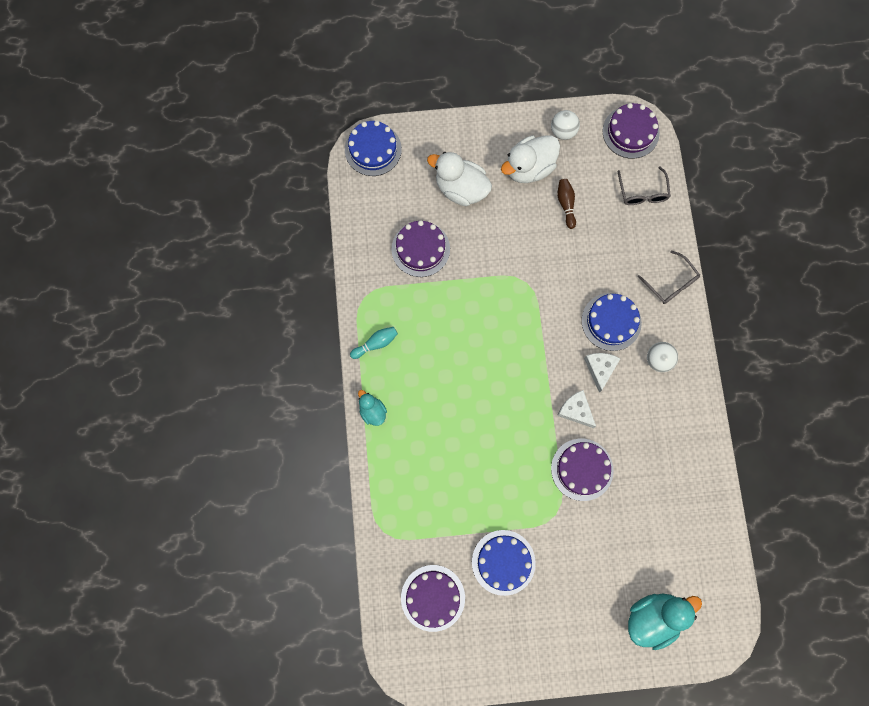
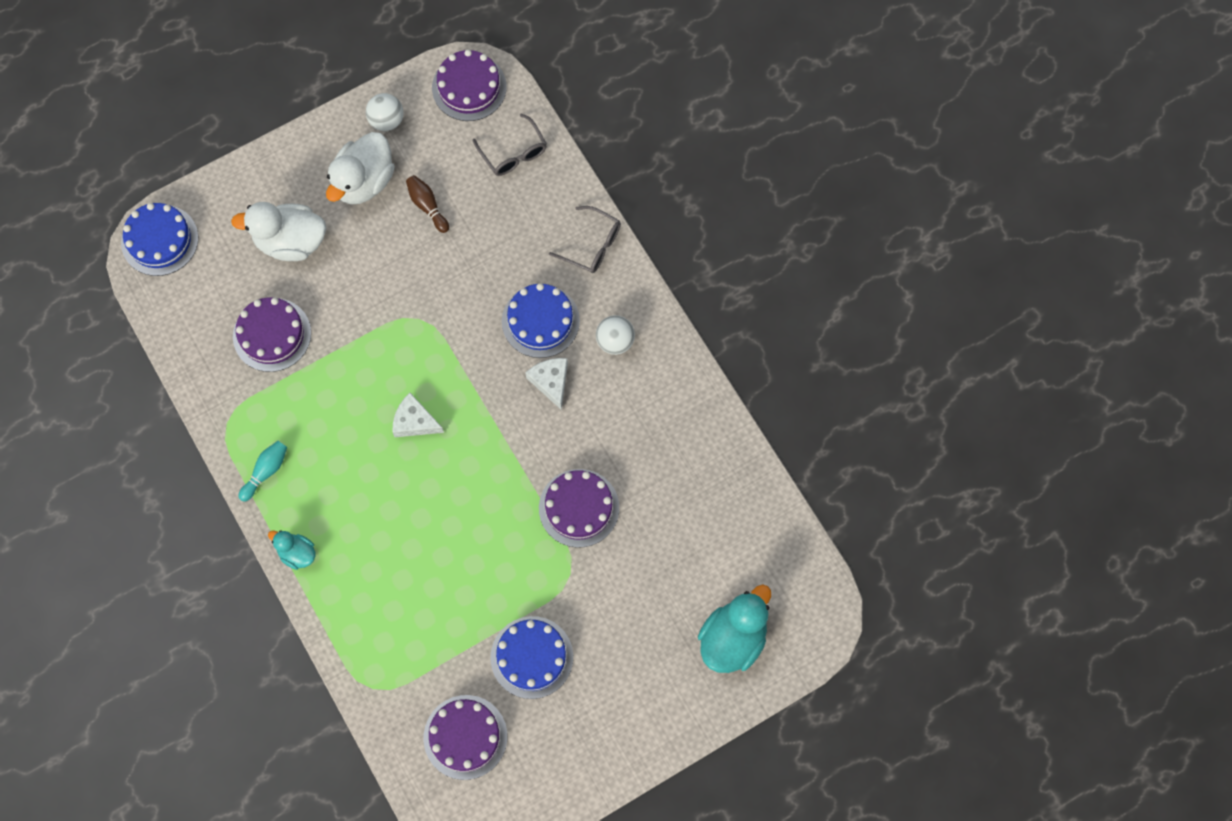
camera: 25 degrees left, 5 degrees down
(576, 410) = (542, 443): white cheese -> white cheese (414, 421)

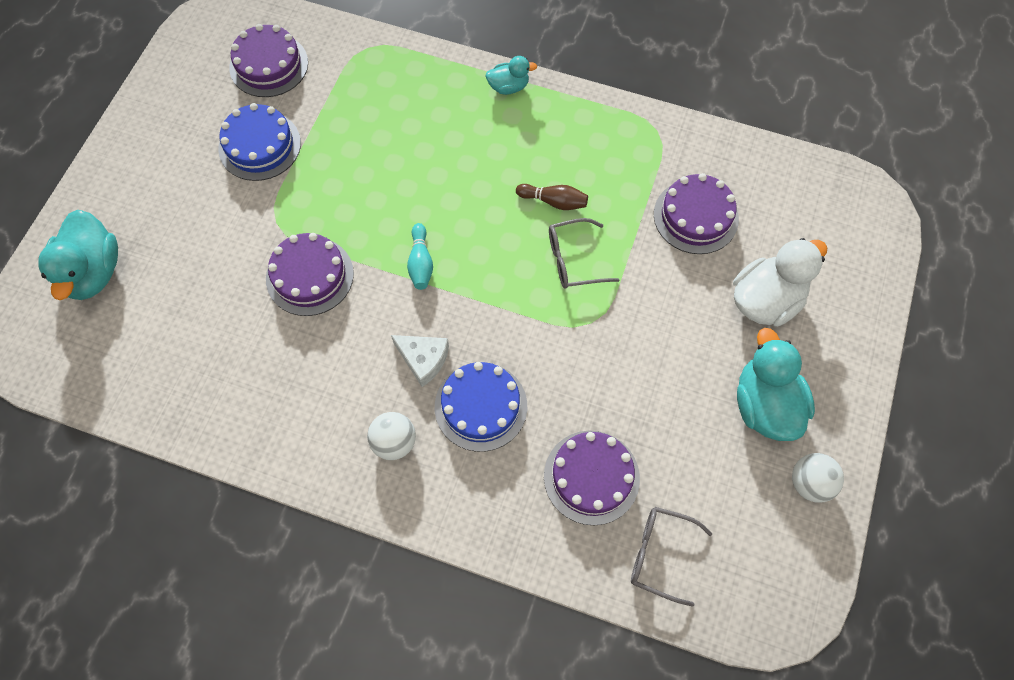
camera: 140 degrees right, 5 degrees down
(160, 240) = (867, 217): blue cake -> none
(266, 471) = (590, 120): turquoise bowling pin -> turquoise bowling pin (421, 263)
(364, 181) = (765, 405): white duck -> turquoise duck
(414, 421) = (511, 239): white cheese -> none
(427, 206) = (685, 430): brown bowling pin -> brown bowling pin (554, 201)
(469, 87) = (772, 590): purple cake -> purple cake (591, 477)
(592, 245) = (496, 520): grey glasses -> grey glasses (574, 260)

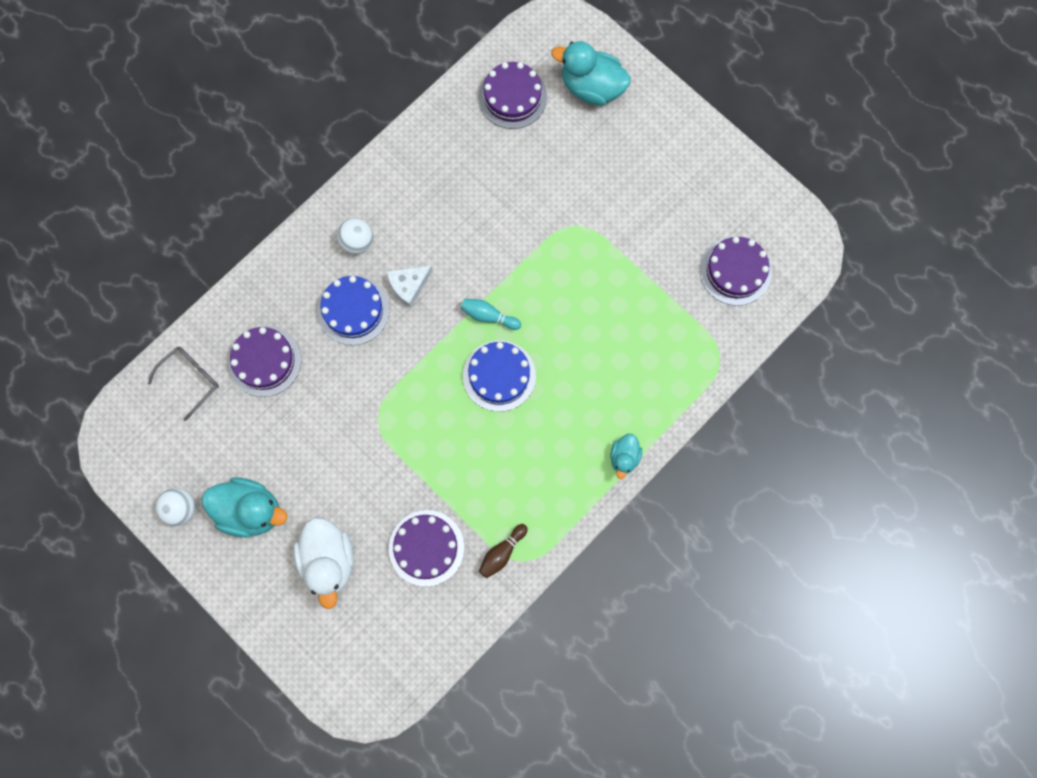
camera: 115 degrees right, 10 degrees up
(259, 146) = (654, 237): blue cake -> blue cake (499, 376)
(310, 276) = (516, 233): purple cake -> purple cake (512, 97)
(554, 201) = (494, 441): brown bowling pin -> brown bowling pin (502, 553)
(574, 260) = (435, 431): grey glasses -> none

